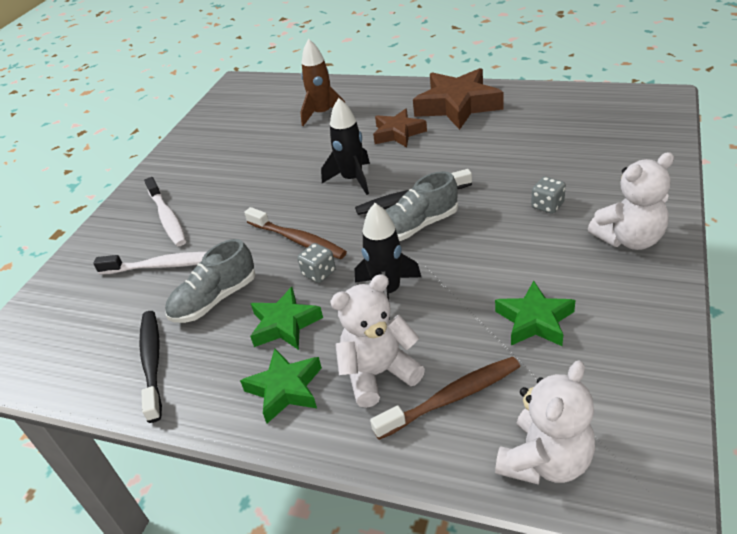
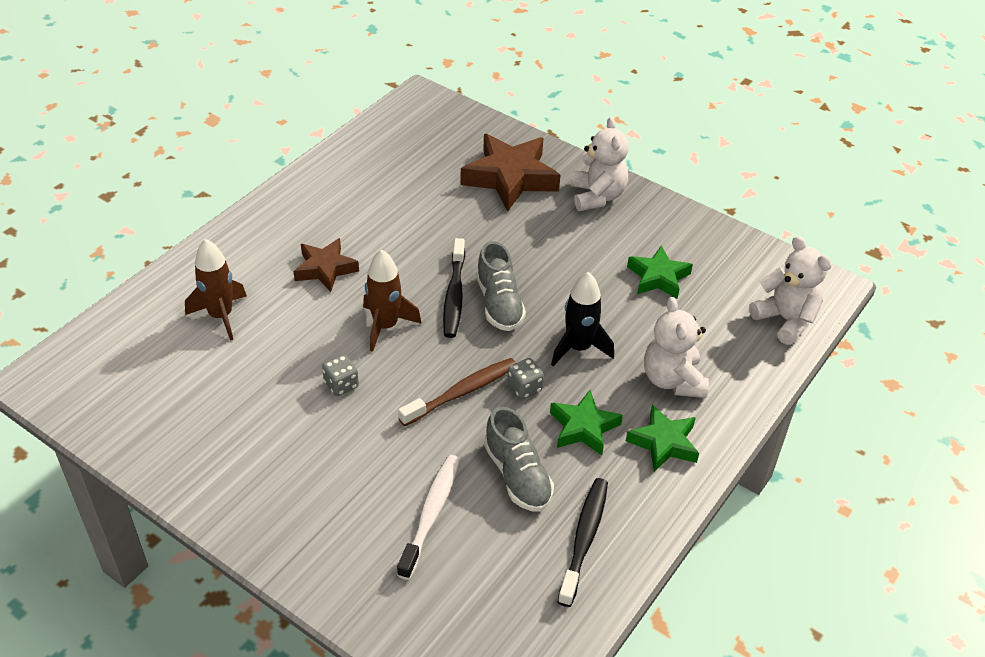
camera: 80 degrees left, 5 degrees up
(152, 362) = (584, 539): black toothbrush -> black toothbrush turned 105 degrees clockwise
(167, 218) = (335, 501): white toothbrush -> none
(352, 179) = (385, 326): black rocket -> brown rocket
(452, 398) = (714, 346): brown toothbrush -> none
(458, 106) = (311, 212): brown star -> brown star (510, 178)
(547, 206) = (526, 219): grey dice -> grey dice (341, 385)

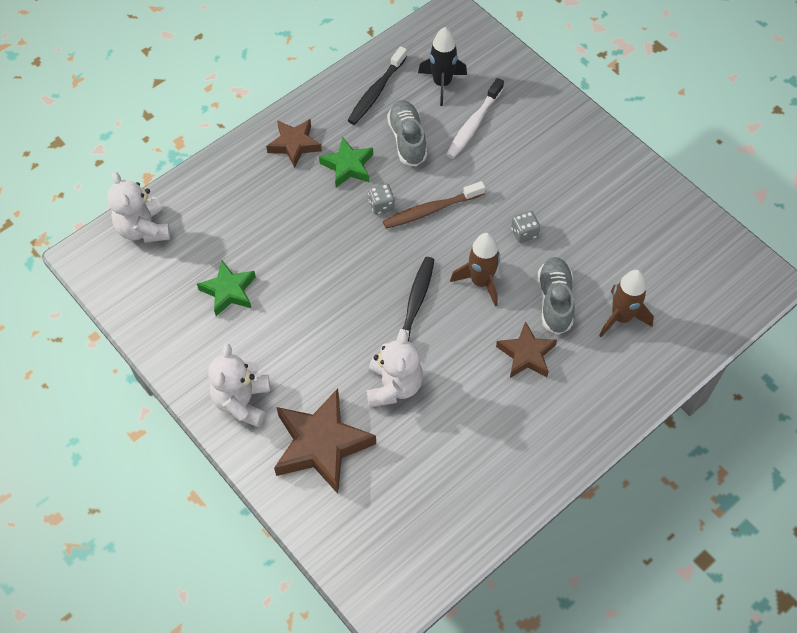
camera: 165 degrees left, 15 degrees up
(499, 303) = (378, 288): grey shoe -> grey shoe (554, 301)
(578, 348) = (326, 233): black rocket -> black rocket (442, 83)
(664, 443) = (294, 145): green star -> brown star
(672, 380) = (264, 192): white teddy bear -> white teddy bear (393, 386)

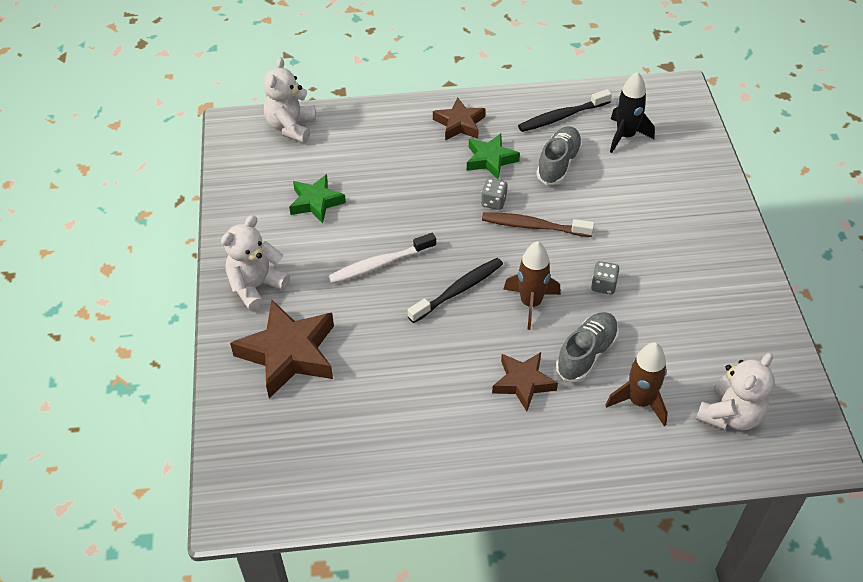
camera: 35 degrees right, 10 degrees down
(393, 386) = (385, 343): white teddy bear -> white teddy bear (730, 415)
(473, 124) = (628, 179): white toothbrush -> white toothbrush (379, 264)

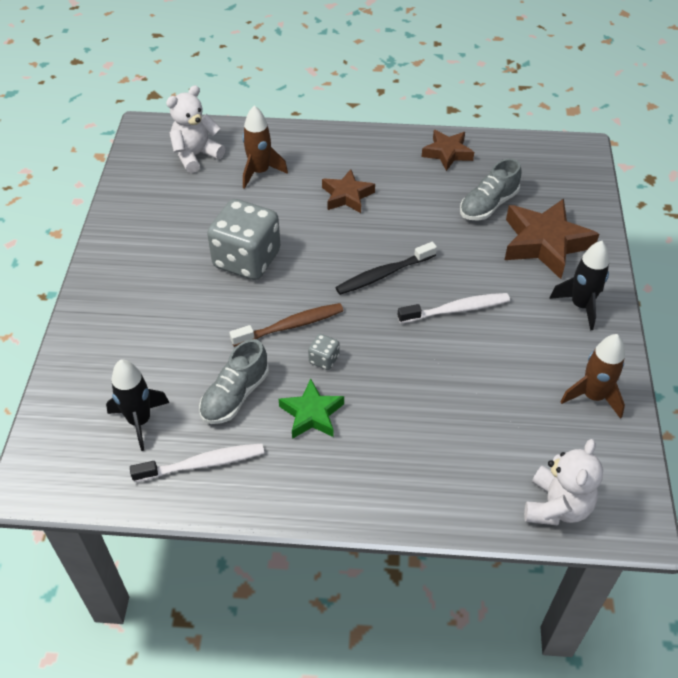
camera: 170 degrees left, 0 degrees up
(256, 286) = (580, 305): white teddy bear -> black rocket
(316, 202) = (522, 389): green star -> none
(459, 124) = (335, 474): brown star -> brown star (447, 153)
(531, 303) = (320, 254): brown rocket -> brown rocket (593, 396)
(533, 226) = (290, 326): brown toothbrush -> brown toothbrush turned 45 degrees counterclockwise
(562, 117) = (203, 464): black toothbrush -> white toothbrush
(586, 354) = (287, 208): grey shoe -> grey shoe (488, 205)
(603, 285) = (247, 259): grey dice -> grey dice, size x2.43

